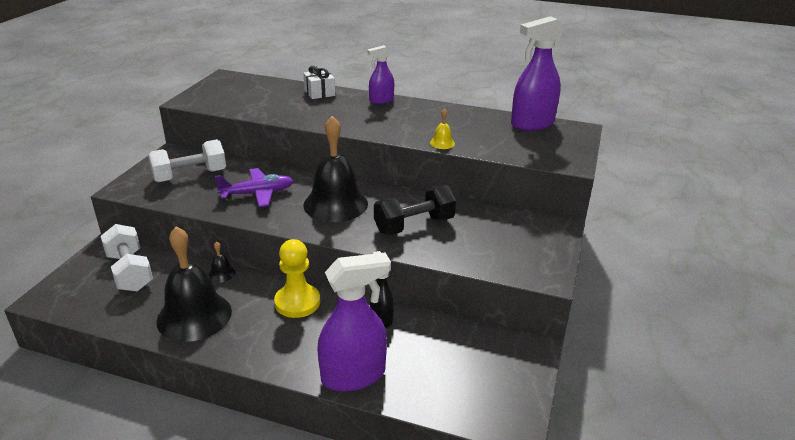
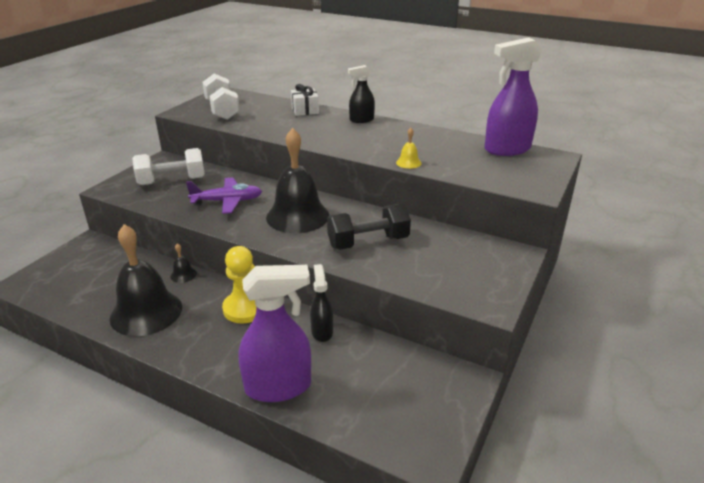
camera: 10 degrees right, 0 degrees up
(130, 272) = (102, 266): white dumbbell -> white dumbbell (222, 110)
(381, 100) = (361, 120): purple spray bottle -> black spray bottle

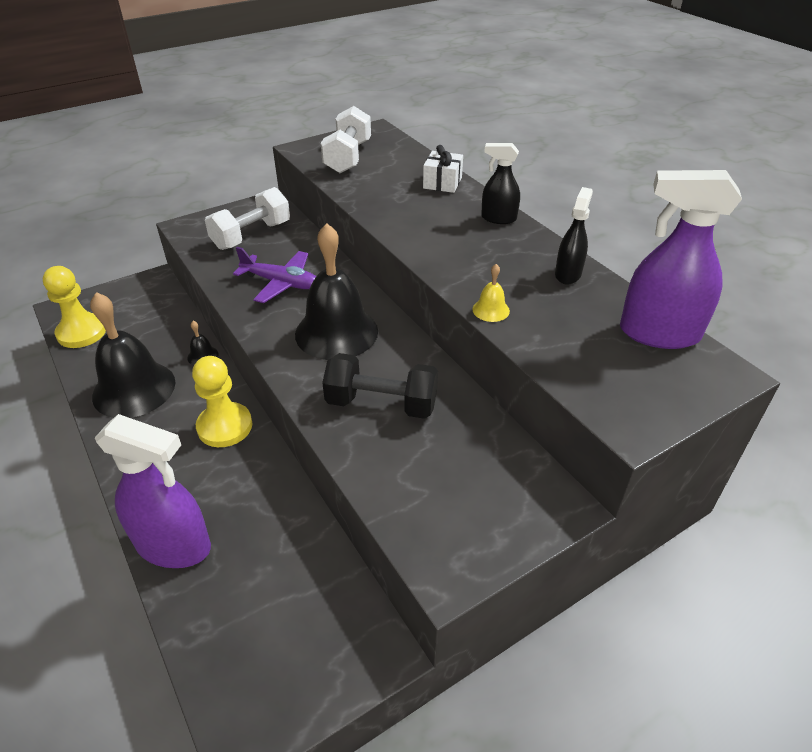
camera: 30 degrees right, 10 degrees up
(57, 293) = (81, 332): none -> yellow pawn
(172, 181) = (251, 235): white dumbbell -> white dumbbell turned 60 degrees counterclockwise
(322, 331) = (275, 495): black spray bottle -> black spray bottle (568, 274)

